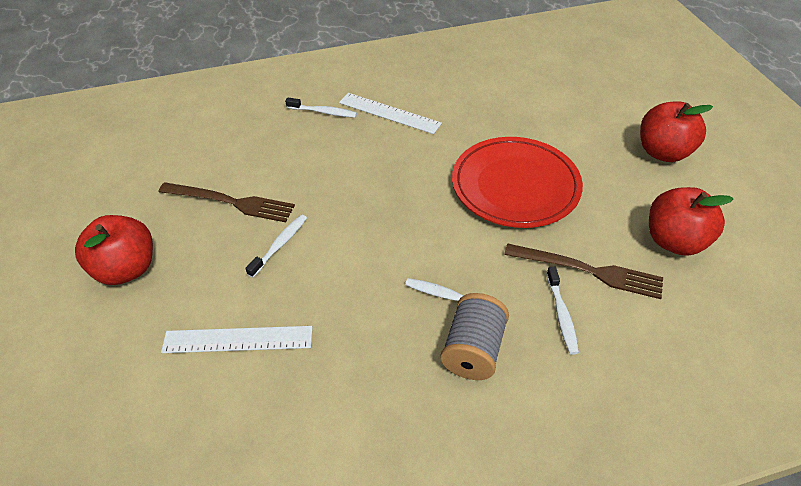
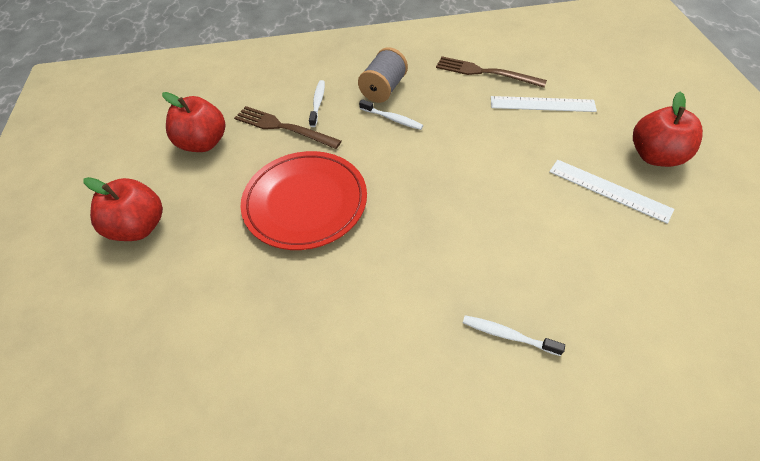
camera: 170 degrees left, 5 degrees up
(230, 202) = (587, 210): brown fork -> brown fork (485, 72)
(280, 245) = (527, 165): white toothbrush -> none
(389, 113) = (419, 322): white ruler -> white ruler (609, 190)

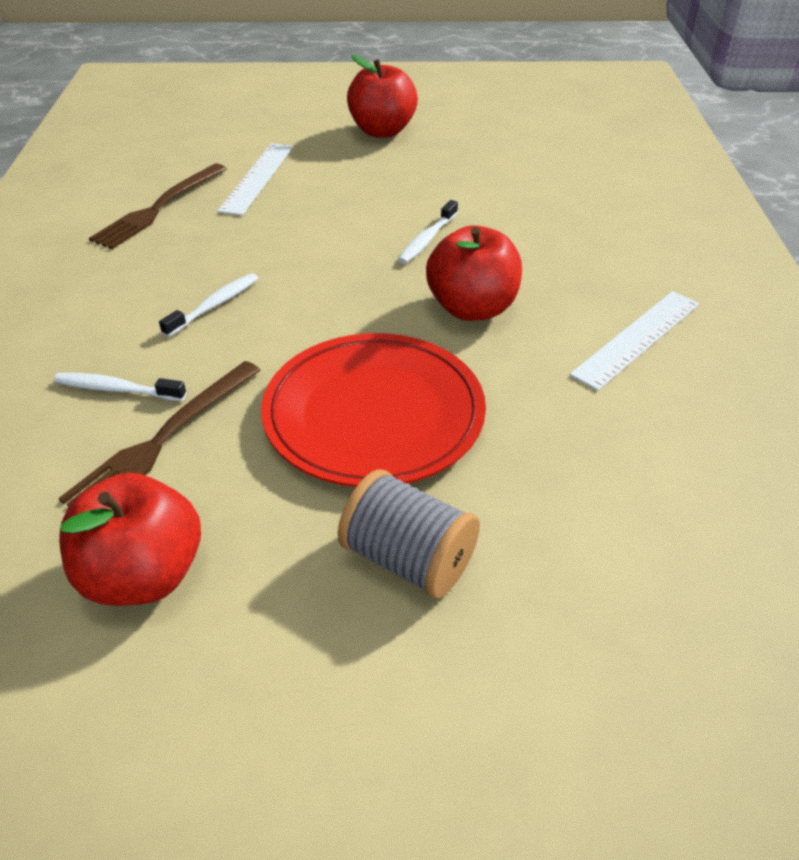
camera: 85 degrees left, 10 degrees down
(139, 227) = (373, 680): red apple -> red apple (472, 308)
(383, 89) = (130, 307): grey spool -> grey spool (408, 559)
(507, 335) = (617, 261): white toothbrush -> white toothbrush (427, 239)
(609, 190) = (424, 166): white ruler -> white ruler (636, 338)

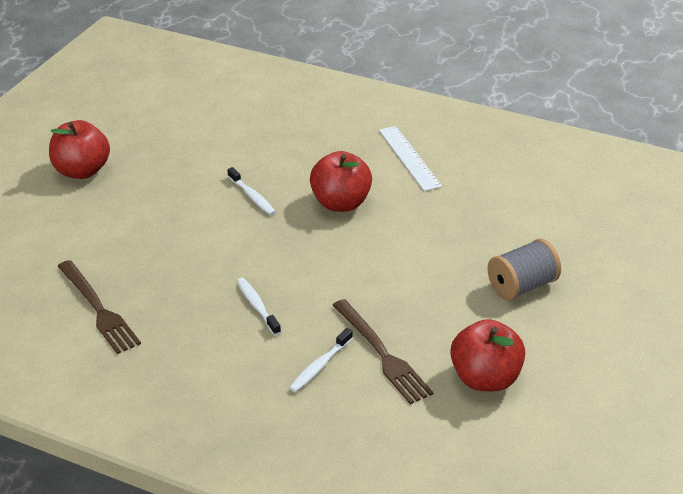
camera: 65 degrees left, 5 degrees down
(257, 178) = (97, 249): white ruler -> none
(374, 415) = (412, 268): red plate -> none

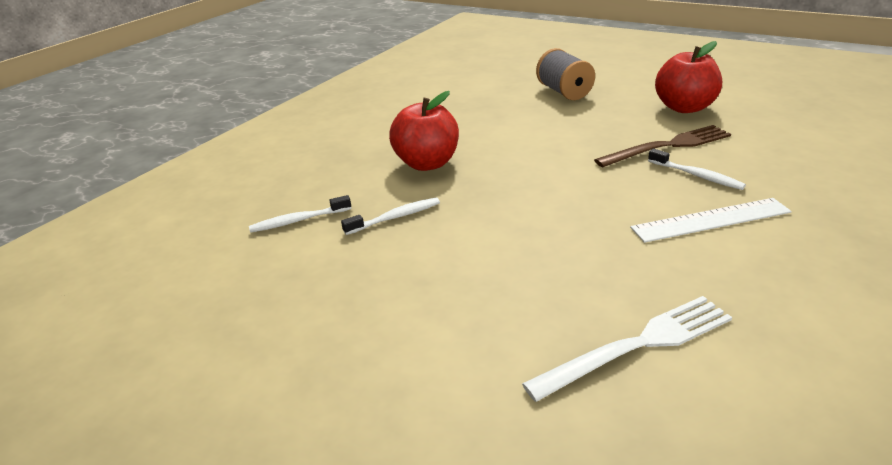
camera: 80 degrees left, 5 degrees down
(82, 171) = (254, 392): red apple -> none
(98, 309) = (637, 345): brown fork -> white fork
(257, 306) = (608, 211): white toothbrush -> white toothbrush (298, 220)
(409, 158) = (361, 129): white ruler -> white ruler (711, 220)

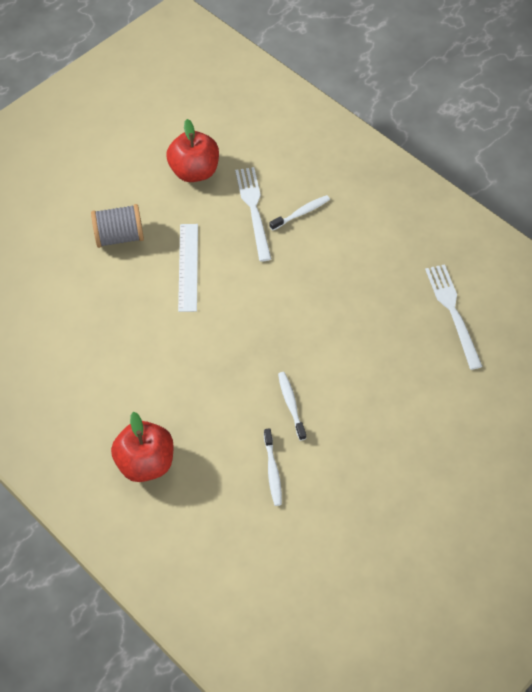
camera: 80 degrees left, 25 degrees up
(427, 163) = (215, 370): red apple -> red apple (146, 462)
(667, 146) = (254, 210): brown fork -> white fork
(711, 220) = (355, 231): white ruler -> white ruler (188, 267)

